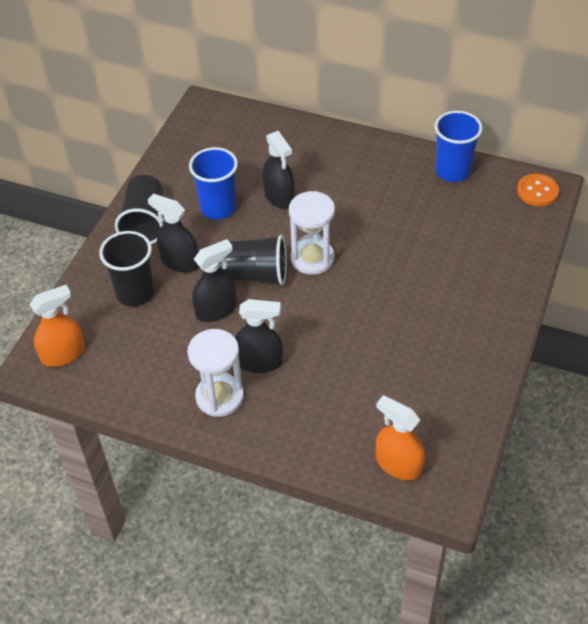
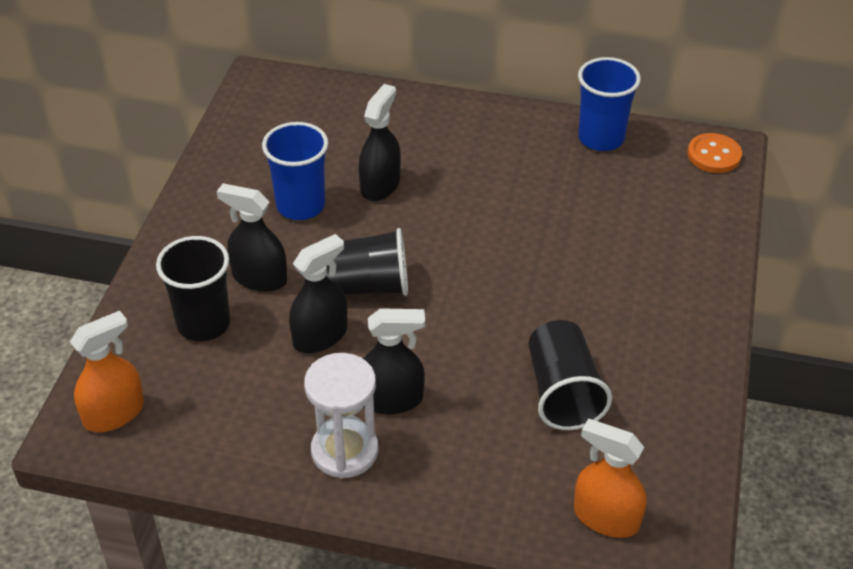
camera: 10 degrees left, 5 degrees down
(145, 223) = (203, 232): black cup -> black cup (563, 393)
(279, 196) = (380, 185): black spray bottle -> black spray bottle turned 120 degrees counterclockwise
(312, 258) = (439, 260): white hourglass -> none

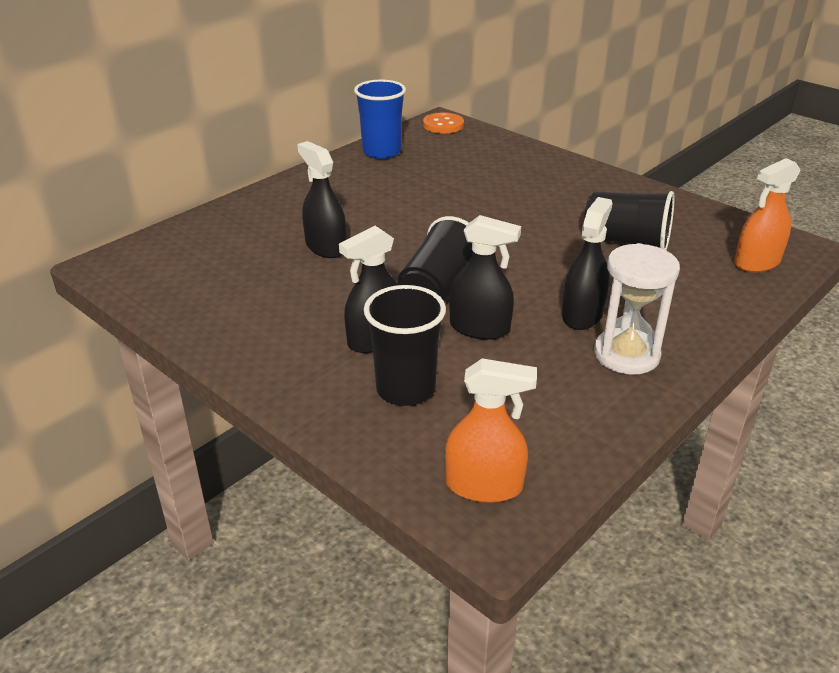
camera: 60 degrees left, 10 degrees down
(114, 413) = (484, 485): orange spray bottle -> orange spray bottle turned 105 degrees clockwise
(300, 205) = (305, 291): blue cup -> none
(320, 336) = (480, 328): black spray bottle -> black spray bottle turned 120 degrees clockwise

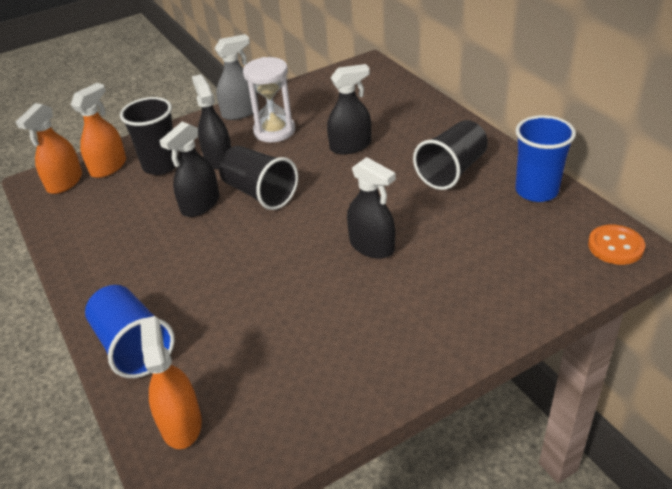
camera: 110 degrees right, 5 degrees up
(245, 350) = (240, 112): none -> grey spray bottle
(426, 447) = (108, 167): none -> orange spray bottle
(582, 315) = (181, 261): black spray bottle -> black spray bottle (372, 246)
(626, 242) = (275, 326): black cup -> black cup (452, 171)
(626, 355) = (119, 271): white hourglass -> white hourglass (274, 131)
(712, 310) = (133, 346): none -> blue cup

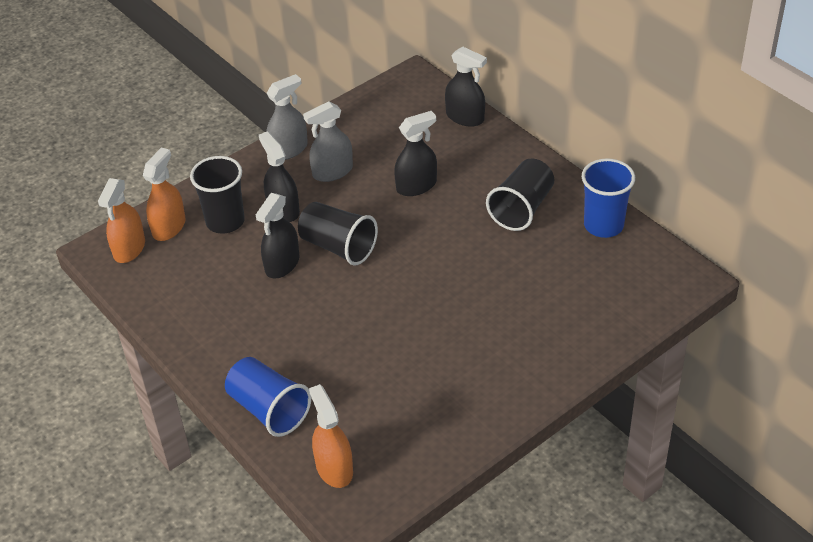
camera: 10 degrees left, 5 degrees up
(274, 131) = (332, 172): white hourglass -> grey spray bottle
(372, 246) = (460, 295): black spray bottle -> black spray bottle (465, 117)
(615, 246) = (675, 278): orange button -> none

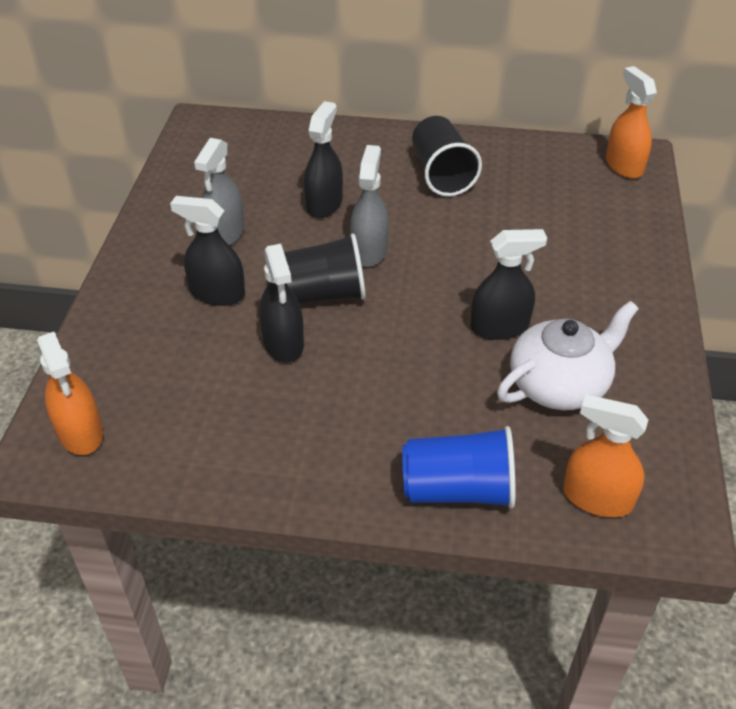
camera: 45 degrees left, 0 degrees up
(169, 227) = (104, 382): orange spray bottle -> orange spray bottle (624, 166)
(225, 221) = (166, 339): black cup -> none
(288, 149) = (151, 238): grey spray bottle -> grey spray bottle (369, 251)
(403, 394) = (559, 384): none -> white teapot
(465, 117) = (293, 130): black spray bottle -> black spray bottle (499, 327)
(603, 225) = (523, 152): blue cup -> none

